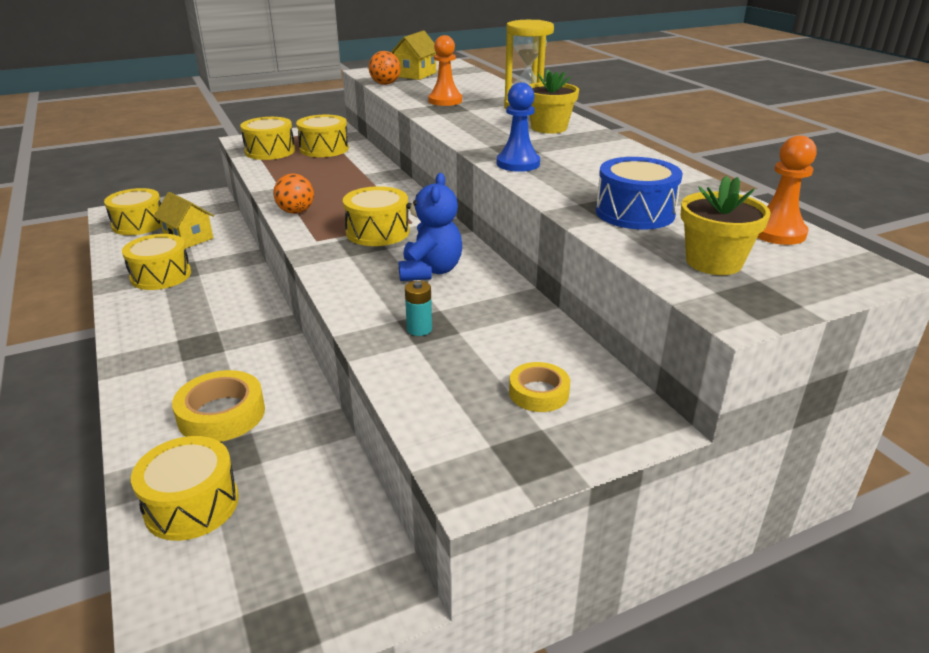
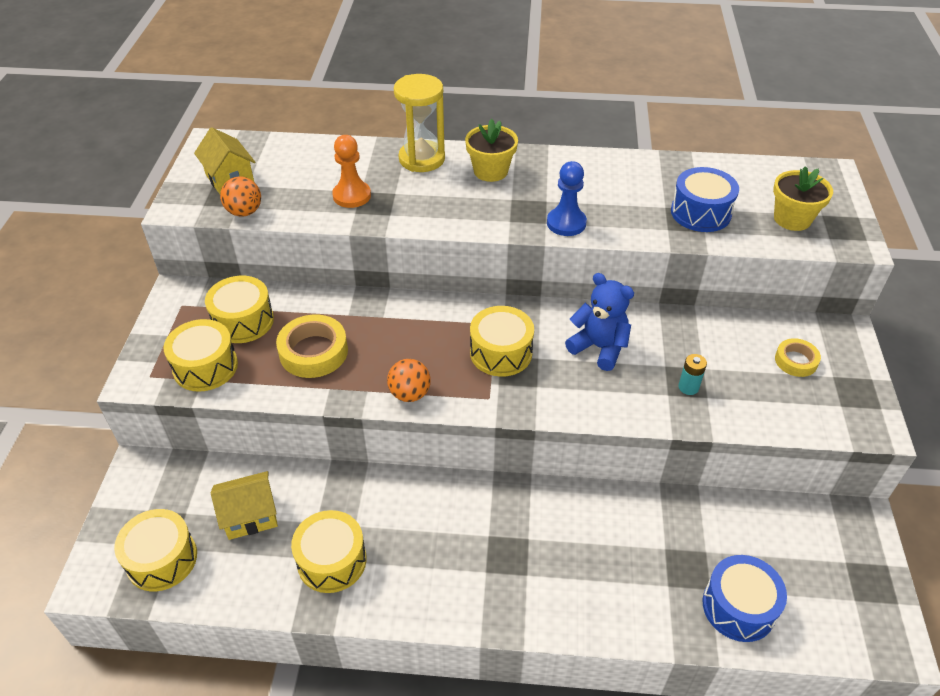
camera: 60 degrees left, 15 degrees up
(192, 505) = (738, 607): yellow drum -> blue drum
(221, 414) = (630, 563): yellow tape -> yellow tape (313, 352)
(777, 233) = (764, 174): orange pawn -> none

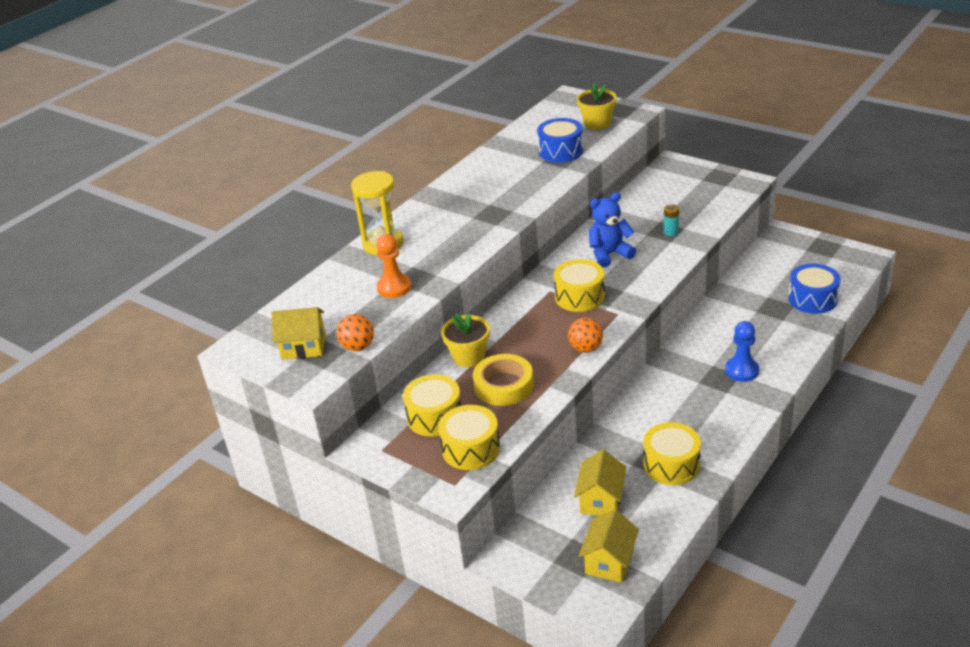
camera: 55 degrees left, 10 degrees down
(162, 559) = (609, 561): yellow drum -> yellow house
(490, 171) = (432, 217): yellow flower pot -> yellow flower pot (468, 357)
(566, 223) = (521, 203): blue pawn -> blue pawn (741, 370)
(795, 361) = (680, 187): yellow tape -> none

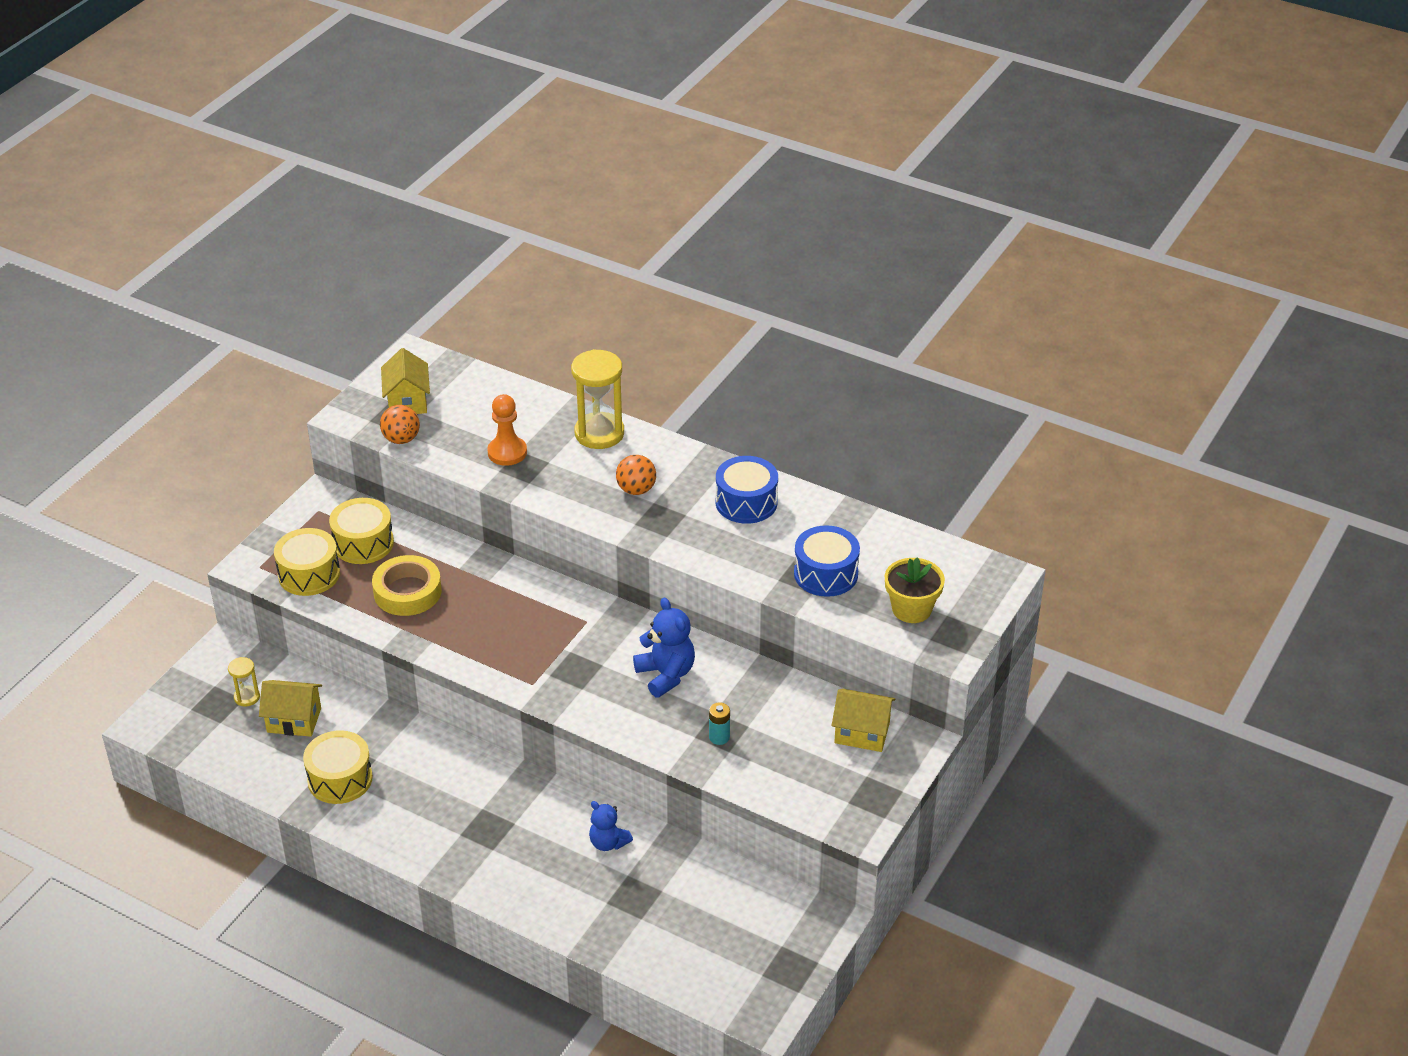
camera: 80 degrees right, 5 degrees up
(468, 357) = (462, 560): yellow flower pot -> none
(570, 536) = (247, 697): none -> yellow hourglass
(579, 296) = (572, 648): yellow drum -> none
(586, 348) = (466, 656): orange ball -> orange ball (636, 490)
(609, 561) = (207, 728): yellow house -> yellow house (862, 733)
(727, 320) = (608, 843): none -> blue teddy bear
(741, 370) = (501, 851): blue pawn -> none
(812, 299) = (654, 940): blue drum -> blue drum (746, 502)

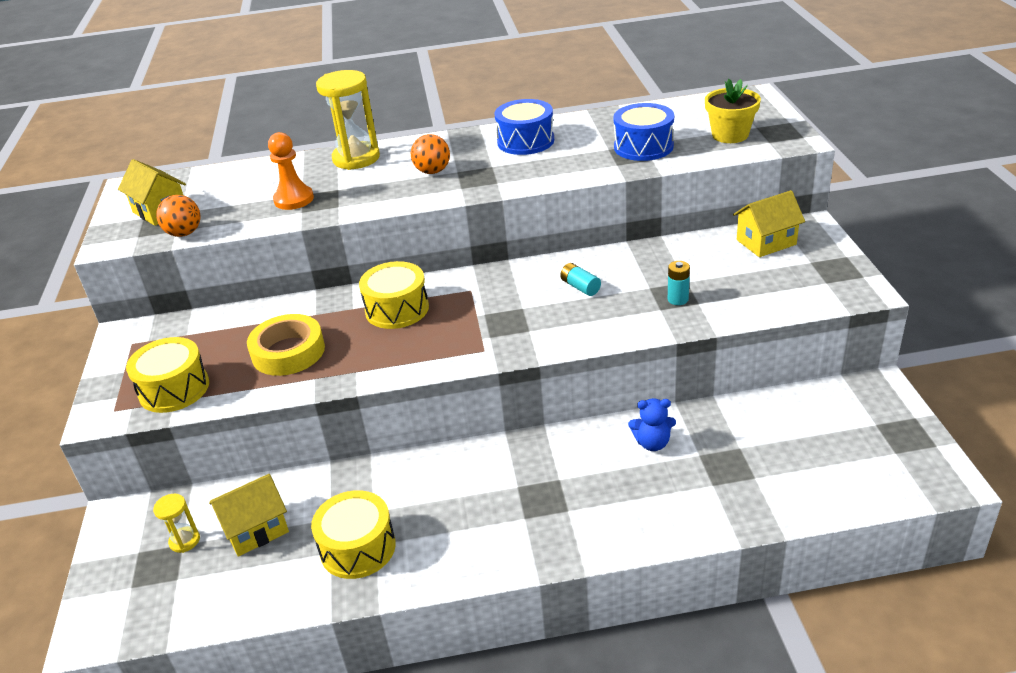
camera: 35 degrees left, 5 degrees down
(363, 543) = (204, 342): yellow drum -> yellow drum (397, 309)
(666, 675) = (580, 287): blue teddy bear -> turquoise battery

